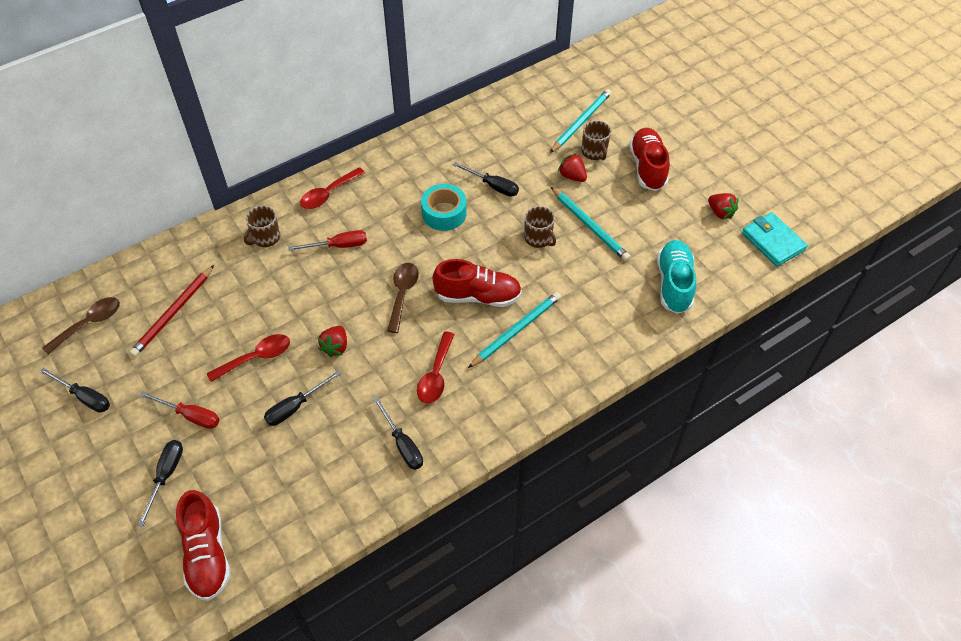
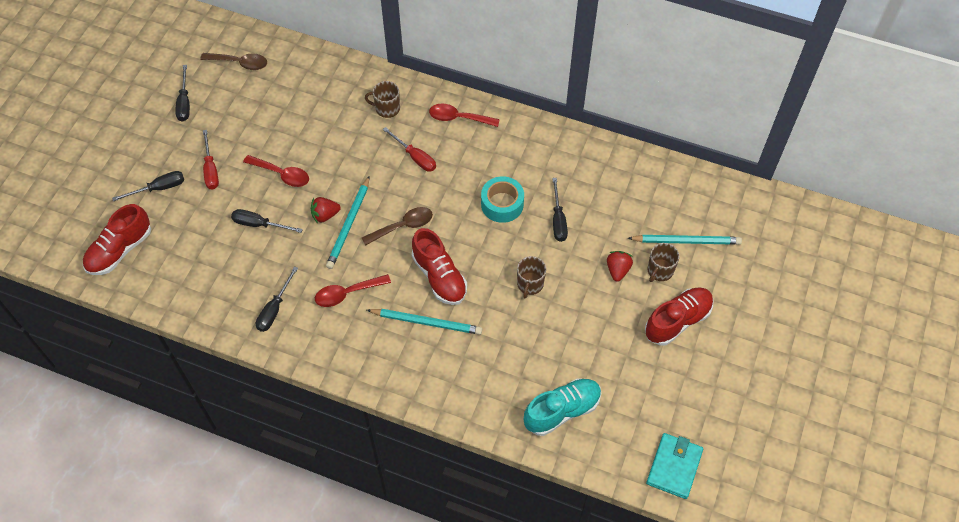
camera: 55 degrees right, 5 degrees up
(173, 313) = (282, 102): red pencil -> none
(590, 226) = (573, 314): turquoise pencil -> turquoise pencil (349, 225)
(720, 212) = (673, 407): red strawberry -> none

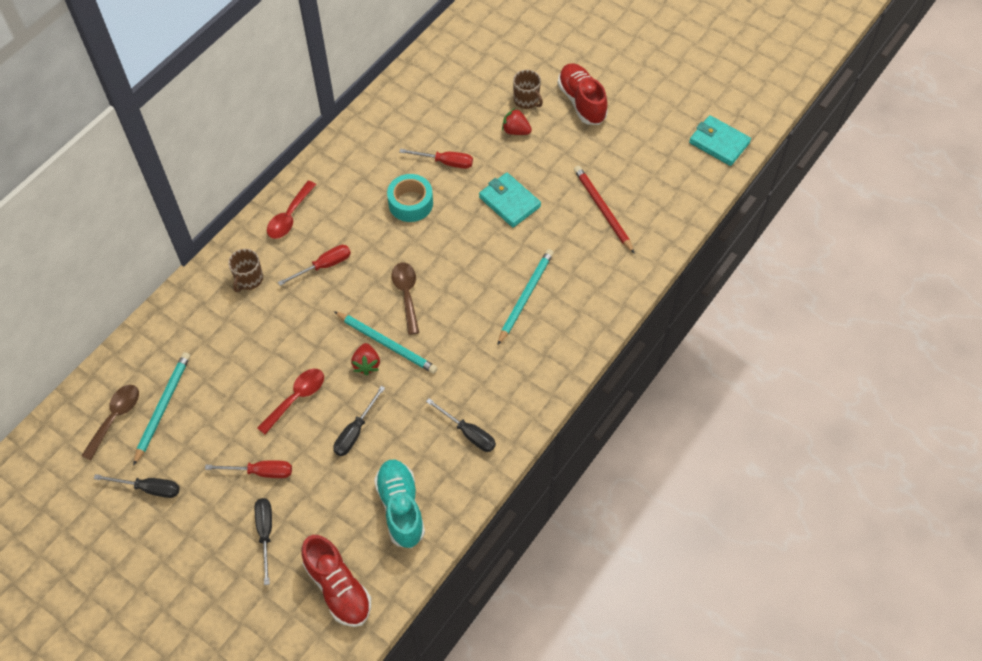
camera: 75 degrees left, 0 degrees up
(347, 293) = (470, 361): red spoon -> none
(439, 276) = (477, 275): red shoe -> none
(530, 284) = (509, 202): brown mug -> turquoise wallet
(547, 368) = (602, 210): none -> red pencil
(558, 220) = (445, 162): black screwdriver -> red screwdriver
(562, 411) = (647, 209): turquoise shoe -> turquoise shoe (401, 508)
(686, 241) = (502, 72): turquoise pencil -> turquoise pencil (162, 407)

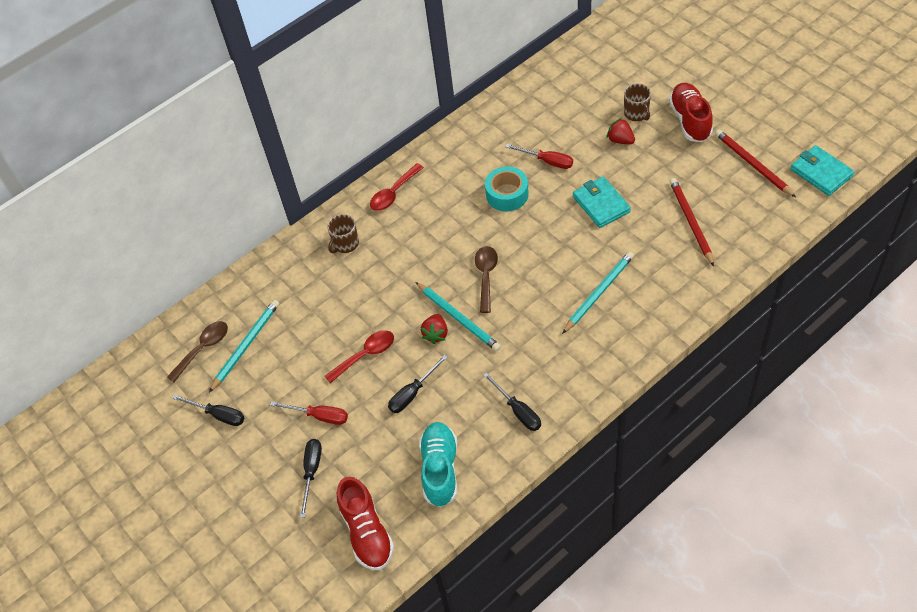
camera: 20 degrees right, 5 degrees down
(324, 266) = (415, 241): red screwdriver -> none
(652, 142) = (752, 164): none -> red pencil

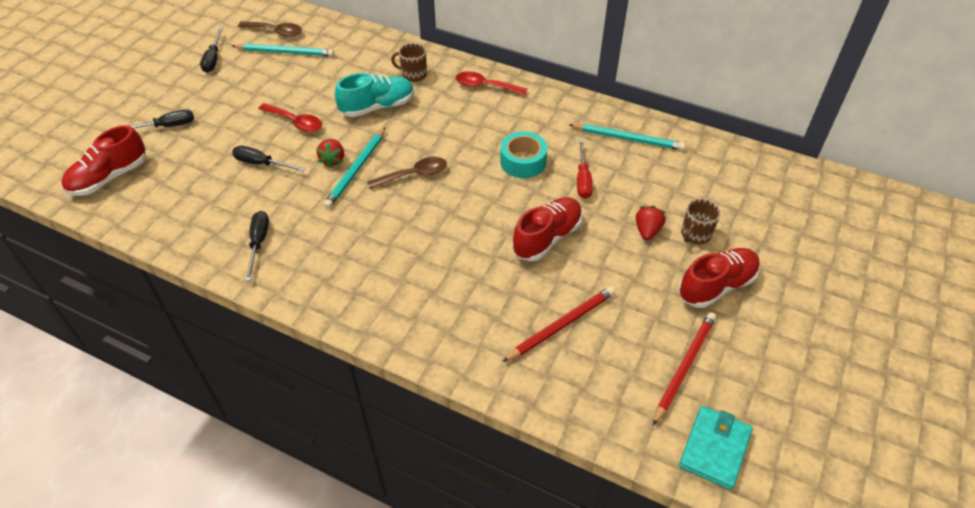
camera: 60 degrees right, 5 degrees down
(319, 416) = (224, 114): red screwdriver -> none
(436, 334) = (333, 160): red strawberry -> red strawberry turned 75 degrees counterclockwise
(440, 469) = (181, 206): turquoise shoe -> turquoise shoe (377, 107)
(518, 411) = (258, 243): black screwdriver -> black screwdriver turned 150 degrees clockwise
(598, 293) = (426, 267): turquoise pencil -> turquoise pencil (628, 139)
(601, 204) = (547, 238): turquoise wallet -> red shoe

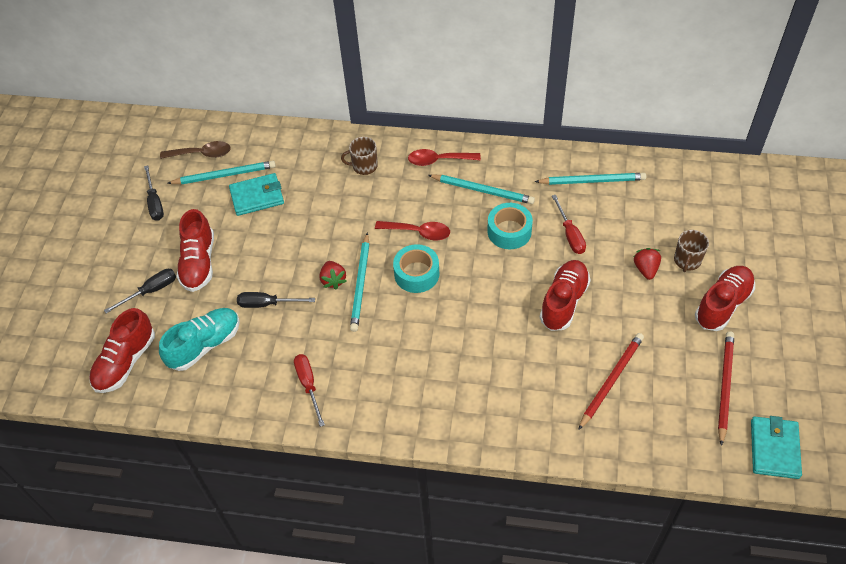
camera: 15 degrees left, 5 degrees up
(221, 115) = (199, 263): none -> red shoe
(258, 243) = (308, 385): black screwdriver -> red screwdriver
(295, 122) = (276, 250): red spoon -> red spoon (418, 232)
(303, 75) = (257, 196): none -> turquoise wallet
(377, 107) = (347, 211): turquoise shoe -> turquoise shoe (205, 345)
(414, 175) = (416, 274): brown spoon -> turquoise tape
(514, 121) = (482, 190): none -> turquoise pencil

